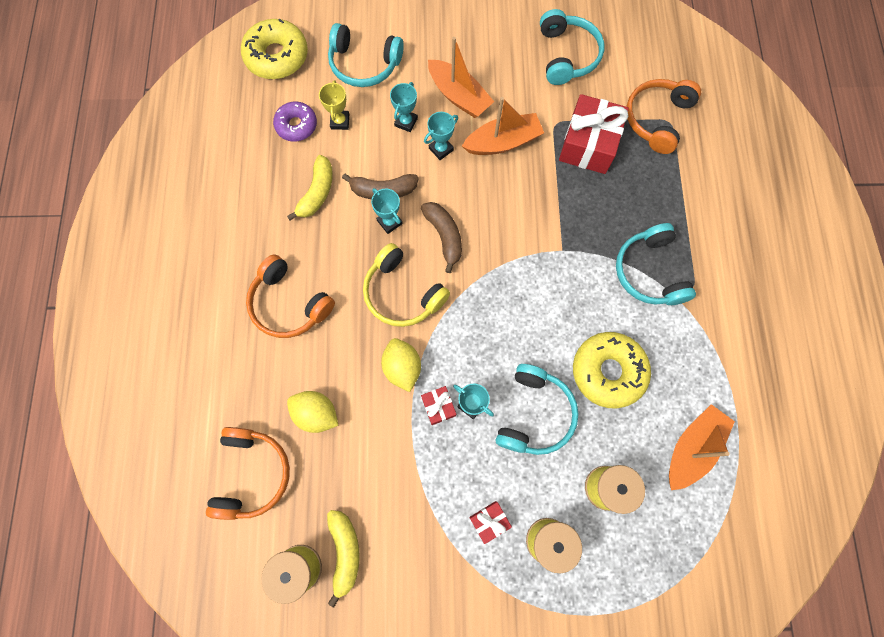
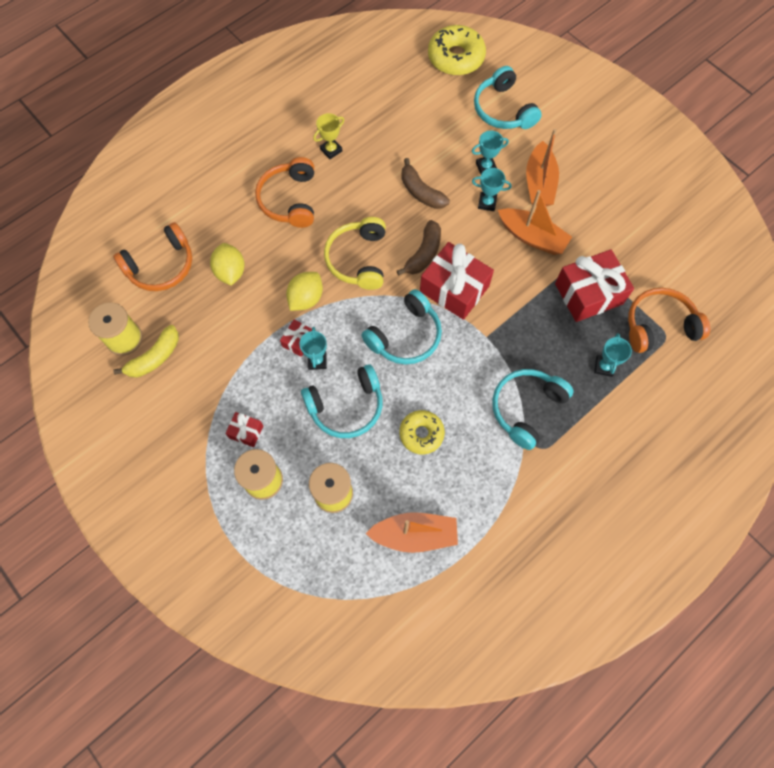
camera: 50 degrees right, 5 degrees down
(296, 125) = (417, 107): purple donut -> none
(317, 193) = (381, 156): yellow banana -> none
(340, 121) = (446, 129): yellow trophy -> yellow trophy (331, 150)
(389, 222) = (402, 213): turquoise trophy -> turquoise trophy (604, 367)
(498, 239) = (454, 289): none -> red gift
(567, 55) = (647, 227): turquoise headphones -> turquoise headphones (405, 336)
(608, 371) = (421, 434): yellow donut -> yellow donut, size x0.63

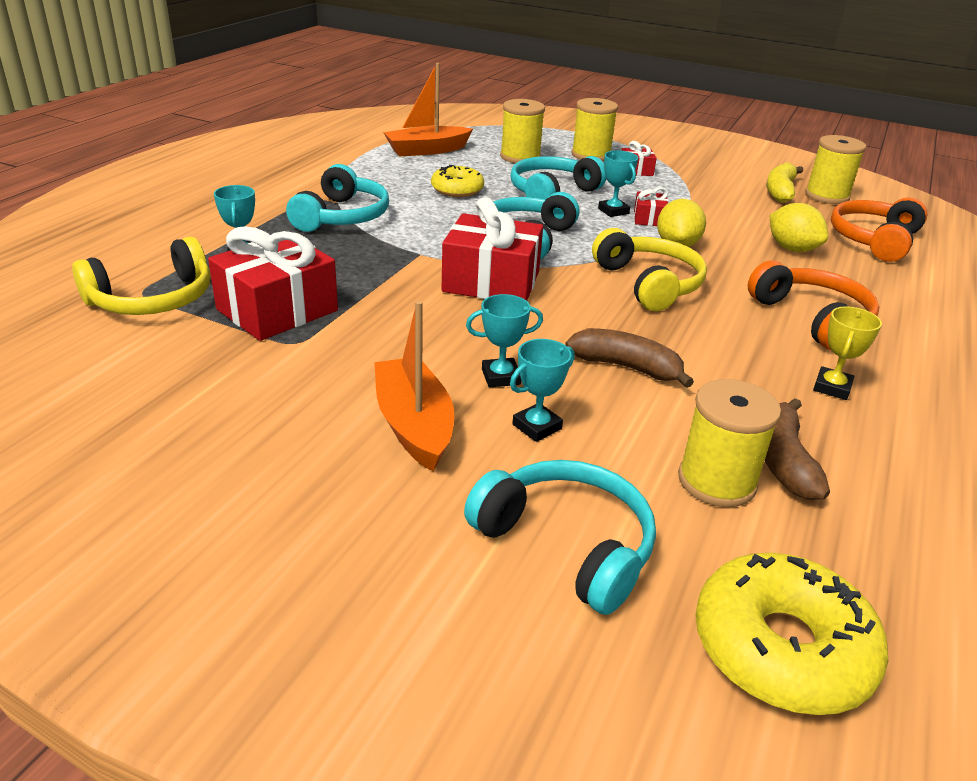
camera: 155 degrees right, 35 degrees down
(423, 254) = (561, 304): brown banana -> brown banana (783, 460)
(428, 118) = (716, 481): none -> yellow spool
(532, 237) = (396, 351): orange boat -> none
(659, 326) = (153, 299): orange headphones -> yellow headphones

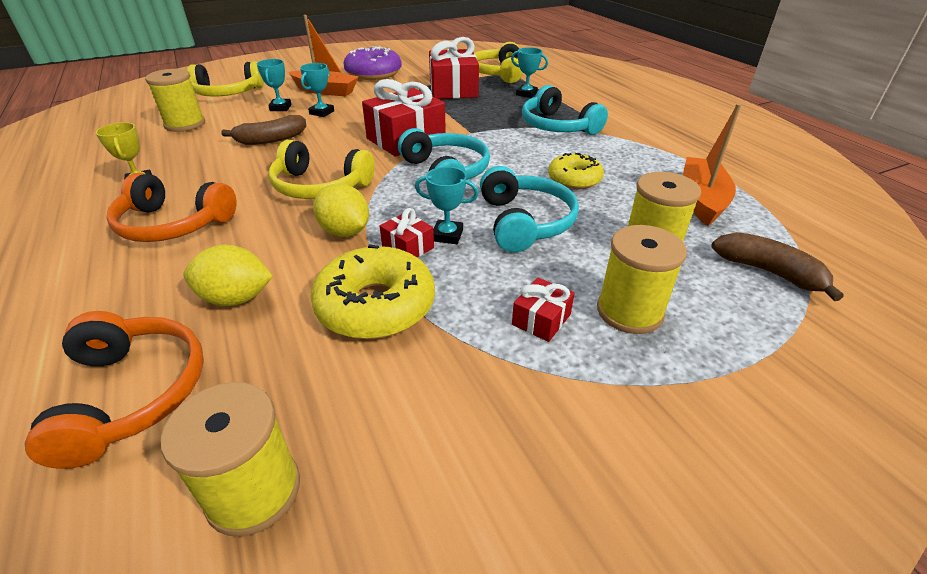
camera: 130 degrees right, 5 degrees up
(262, 421) = (373, 73): none -> purple donut
(566, 544) = (228, 93): turquoise headphones -> yellow headphones
(780, 191) = (336, 434): yellow banana -> none
(781, 648) = (134, 103): yellow donut -> yellow donut (376, 306)
(783, 460) = (156, 142): brown banana -> brown banana (768, 272)

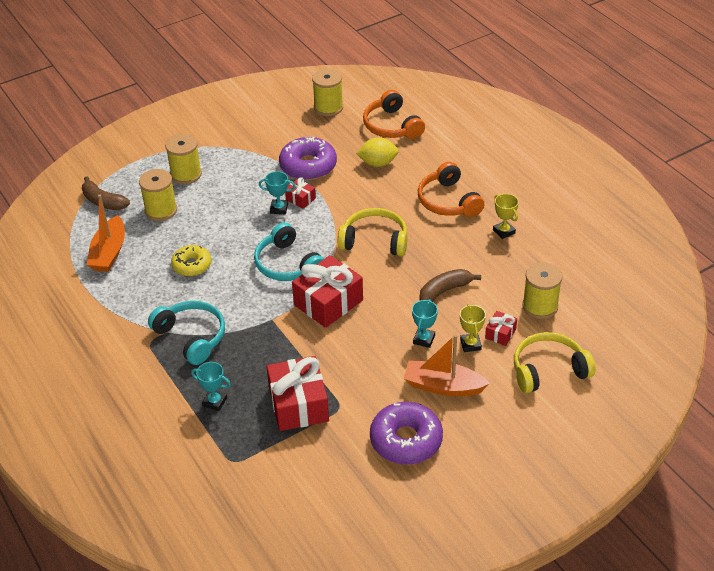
camera: 175 degrees right, 5 degrees up
(173, 224) = (448, 201): orange headphones -> orange headphones turned 120 degrees counterclockwise
(280, 108) = (470, 344): turquoise trophy -> yellow trophy
(345, 231) = (341, 205): yellow lemon -> none
(376, 306) = (308, 166): yellow donut -> purple donut
(498, 73) = (246, 457): yellow headphones -> none
(525, 222) = (232, 223): turquoise headphones -> none
(541, 319) = (229, 167): red gift -> red gift (500, 333)

